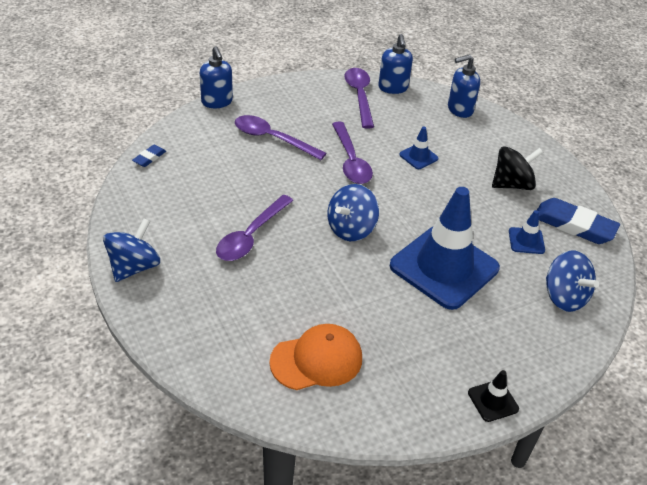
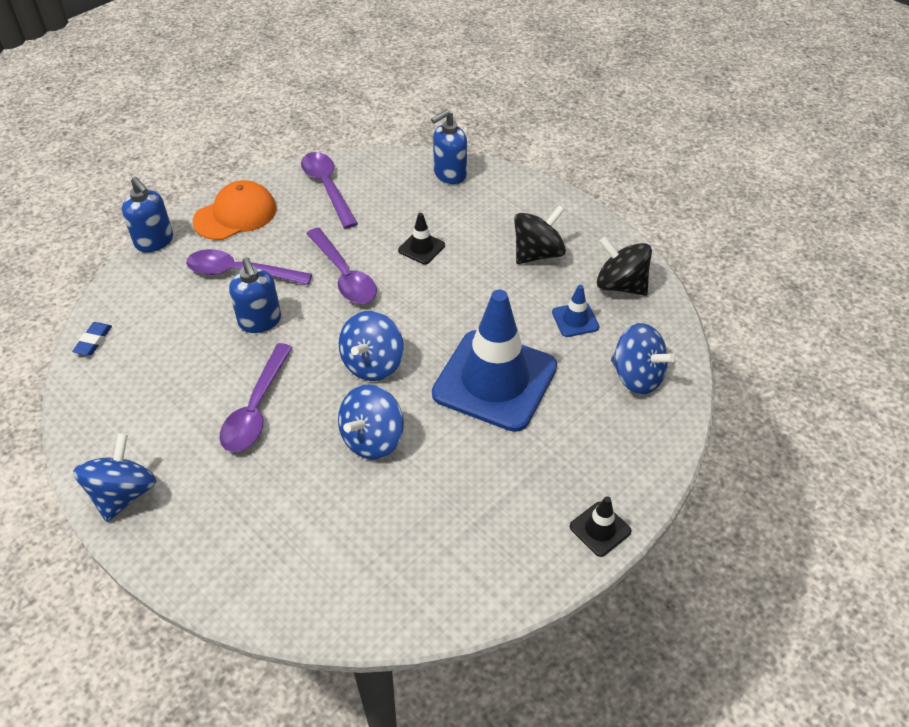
camera: 15 degrees left, 5 degrees up
(317, 360) = (387, 544): orange cap -> orange cap (235, 215)
(332, 282) = (372, 439): none -> blue spinning top
(393, 88) = (363, 166): blue soap dispenser -> blue soap dispenser (260, 321)
(418, 156) = (421, 248): blue traffic cone -> black traffic cone
(574, 225) = (620, 285): blue eraser -> black spinning top

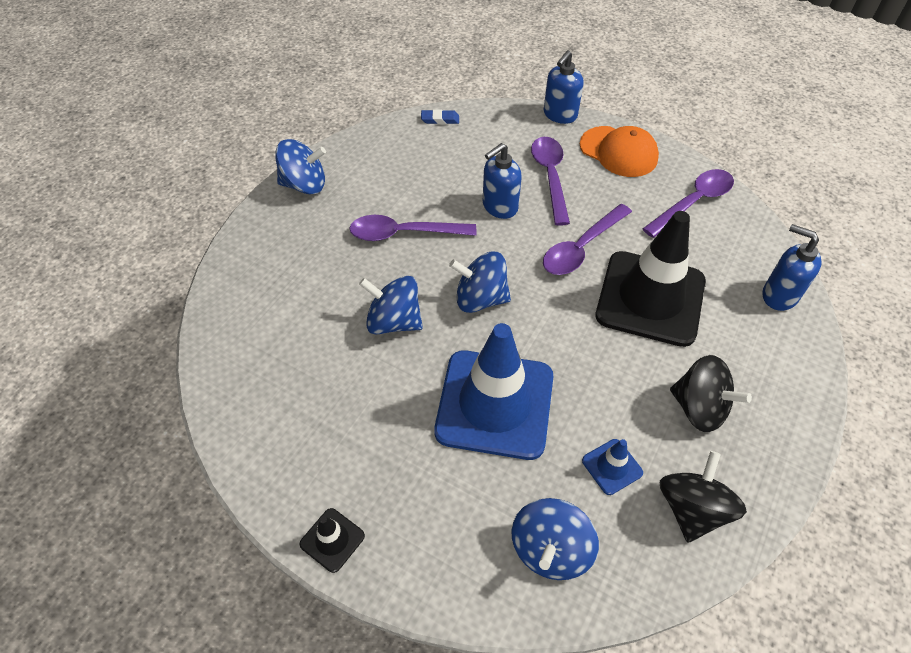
camera: 75 degrees right, 5 degrees up
(421, 248) = (650, 298): black traffic cone -> black traffic cone, size x2.44

